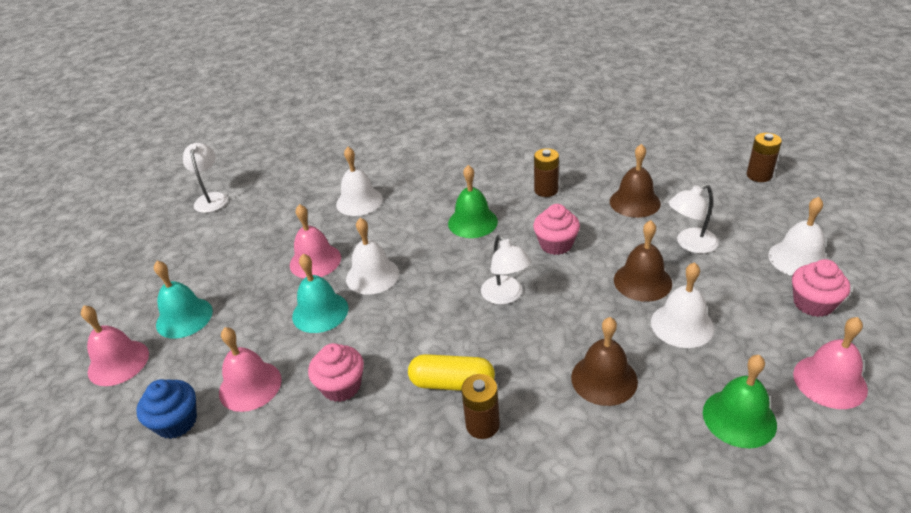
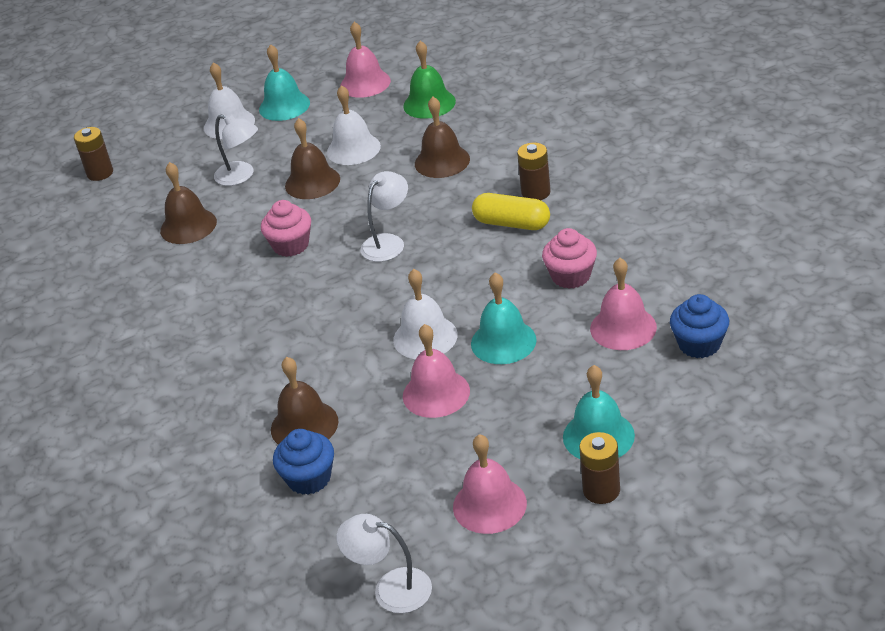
camera: 120 degrees left, 0 degrees up
(118, 362) = (693, 438): pink bell -> pink bell (489, 505)
(211, 198) = (391, 588): white lamp -> white lamp turned 60 degrees clockwise
(317, 192) = (309, 478): none -> blue cupcake
(359, 201) = (304, 425): white bell -> brown bell
(452, 383) = (512, 223): yellow capsule -> yellow capsule turned 45 degrees counterclockwise
(472, 222) = (288, 313): green bell -> none
(546, 190) = (196, 289): brown battery -> brown battery (601, 490)
(813, 303) = (284, 106): pink cupcake -> turquoise bell

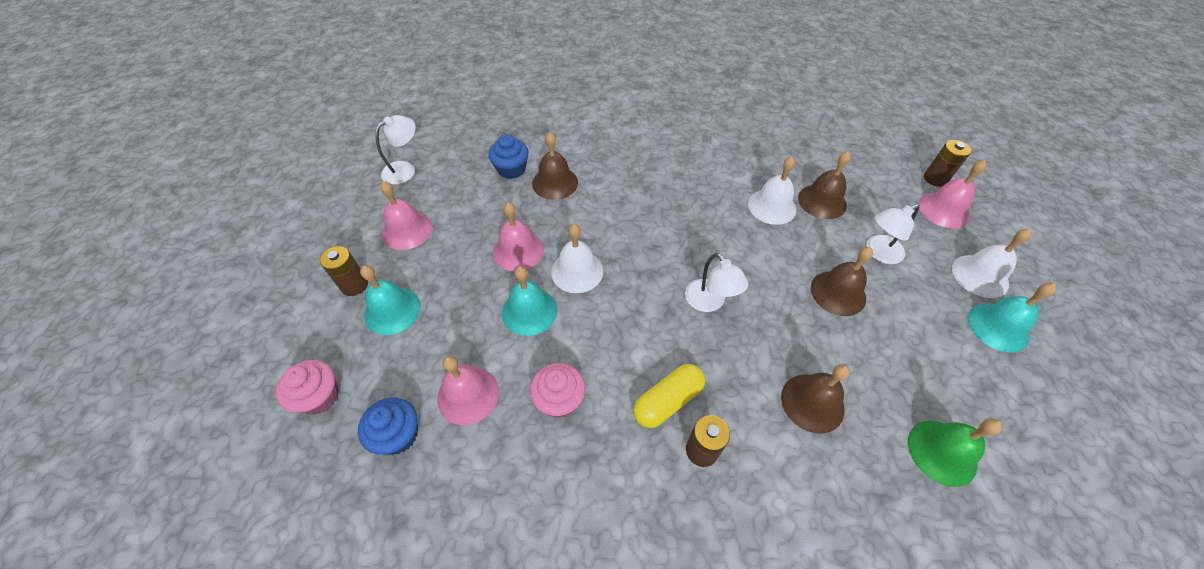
camera: 115 degrees right, 15 degrees up
(291, 245) = (752, 245): pink cupcake -> pink cupcake (319, 396)
(353, 149) = (879, 344): white bell -> white bell (772, 206)
(365, 83) = (1020, 415): pink bell -> pink bell (944, 210)

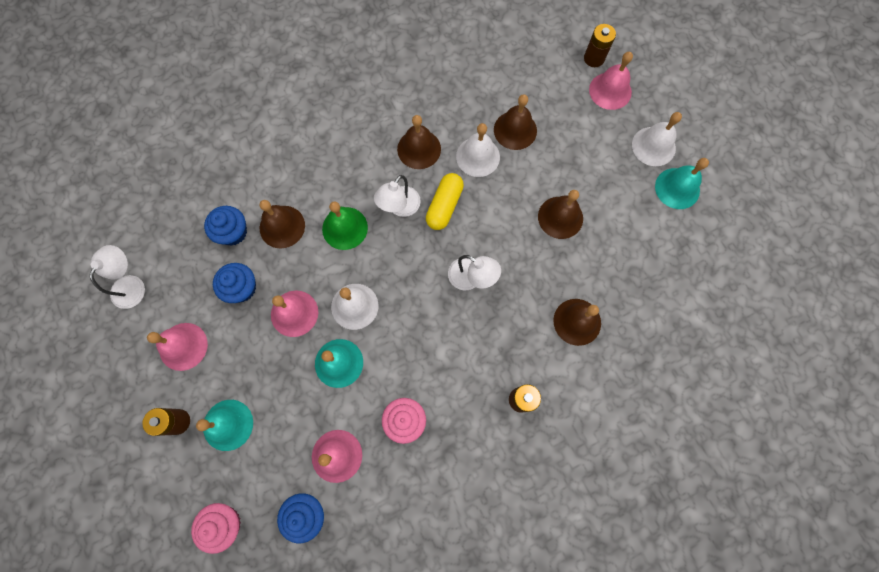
camera: 30 degrees left, 20 degrees up
(488, 211) = (242, 288): none -> blue cupcake
(668, 401) = (481, 377): yellow capsule -> yellow capsule (444, 206)
(716, 178) = (419, 149): none -> brown bell
(878, 253) = (576, 162): white lamp -> white lamp (399, 207)
(942, 452) = (669, 311): green bell -> green bell (345, 228)

